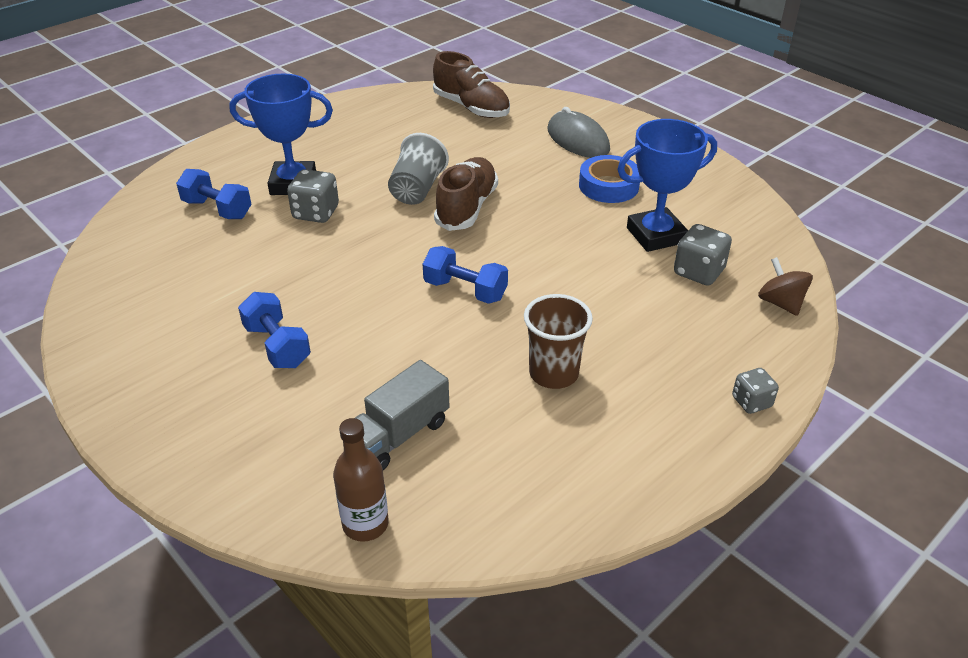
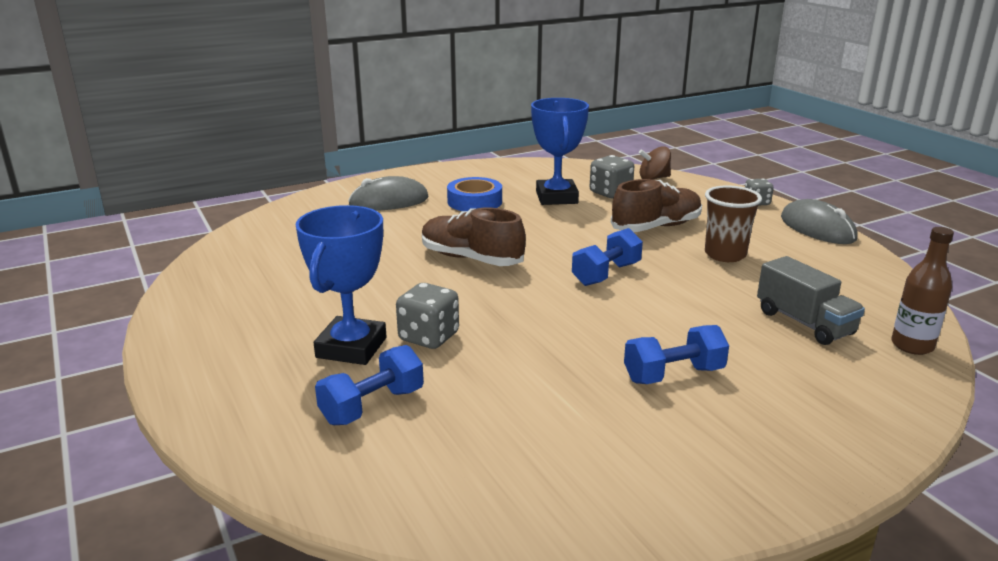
camera: 75 degrees left, 15 degrees down
(417, 189) = (420, 278): grey cup -> none
(471, 107) = (277, 235): brown shoe -> brown shoe (656, 227)
(688, 463) = (817, 228): none -> grey mouse

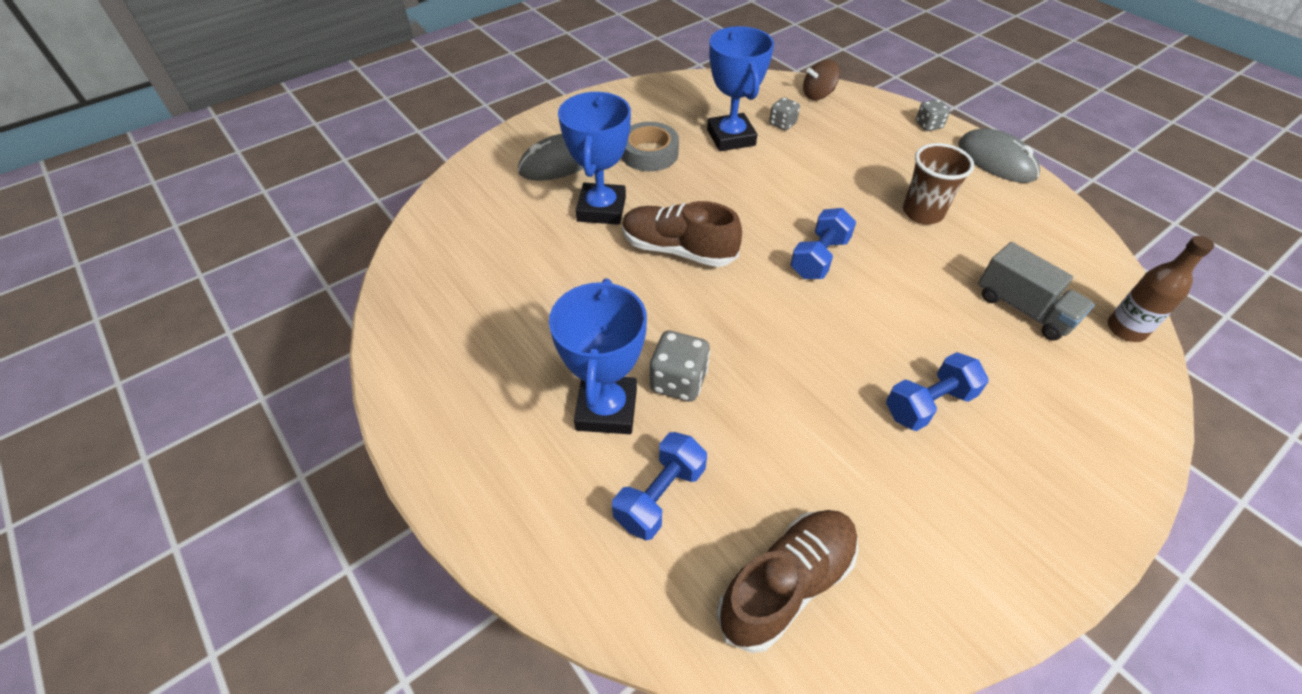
camera: 10 degrees left, 25 degrees up
(412, 230) = (601, 209): none -> blue trophy
(474, 201) = (649, 153): blue tape -> grey tape
(610, 193) = (782, 124): grey dice -> grey dice, size x0.64
(656, 227) = (844, 176): brown shoe -> brown shoe (786, 584)

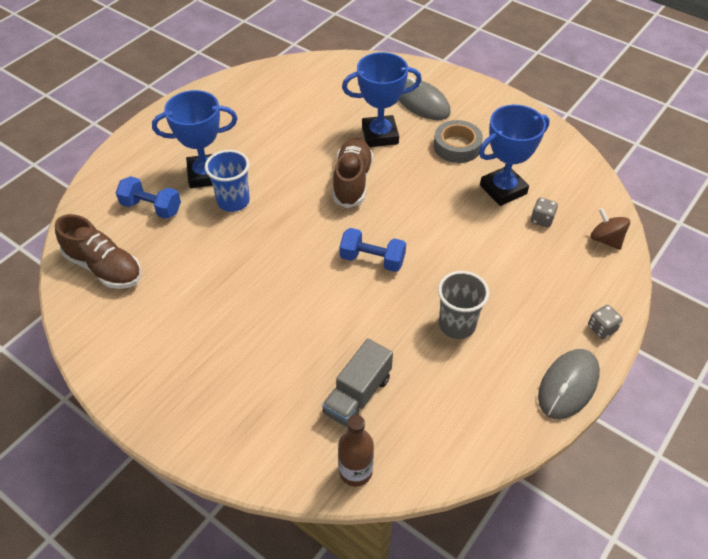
camera: 75 degrees right, 0 degrees up
(678, 381) = (233, 201): grey dice -> blue cup
(922, 213) = (457, 325): brown cup -> grey cup
(928, 404) = (243, 331): blue dumbbell -> none

